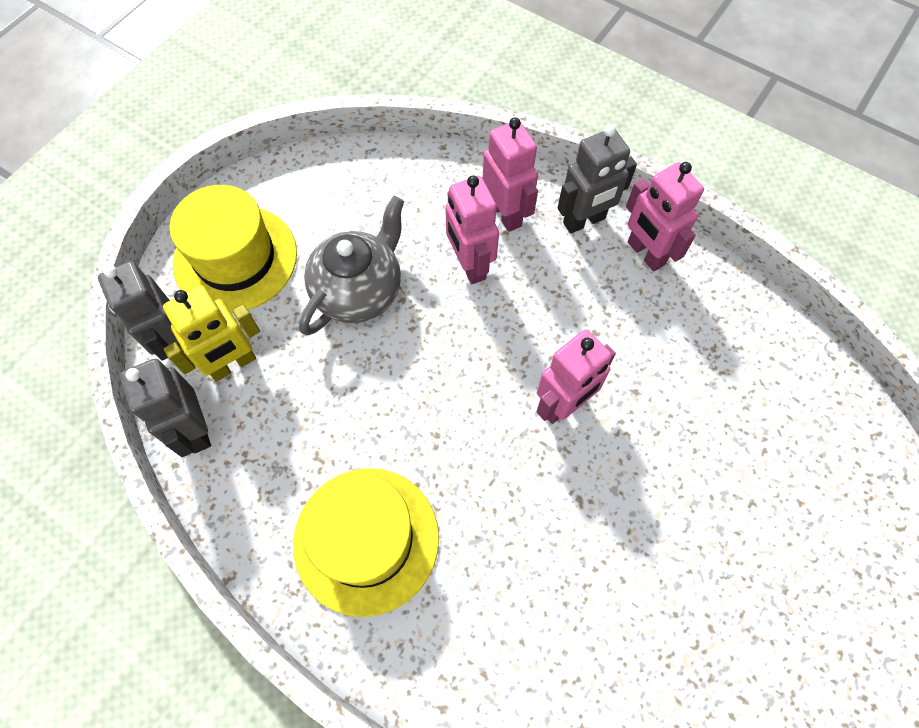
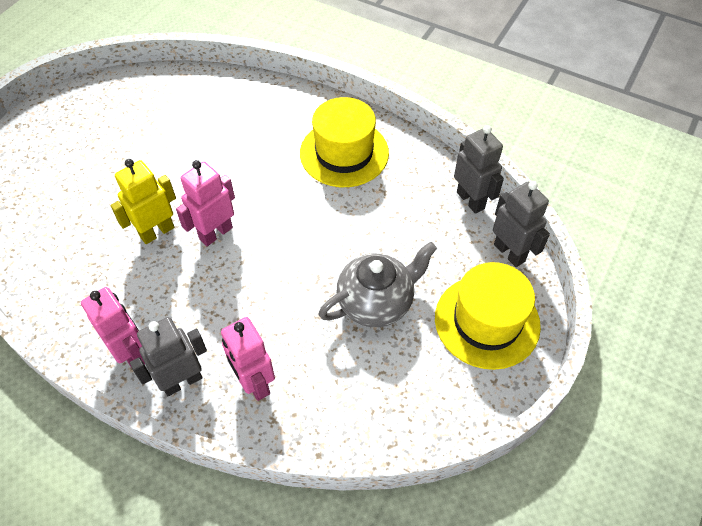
camera: 175 degrees right, 10 degrees down
(233, 364) = (459, 241): yellow robot -> yellow robot (157, 232)
(359, 291) = (376, 302): grey teapot -> grey teapot turned 150 degrees counterclockwise
(469, 265) = (286, 331): pink robot -> none

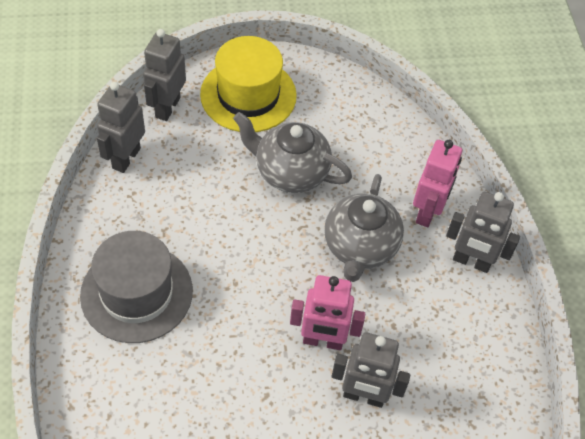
camera: 130 degrees left, 0 degrees up
(132, 353) = (485, 316): pink robot -> none
(157, 232) = (363, 396): yellow robot -> grey robot
(266, 306) = (360, 247): none -> grey teapot
(344, 153) = (136, 293): yellow hat -> grey hat

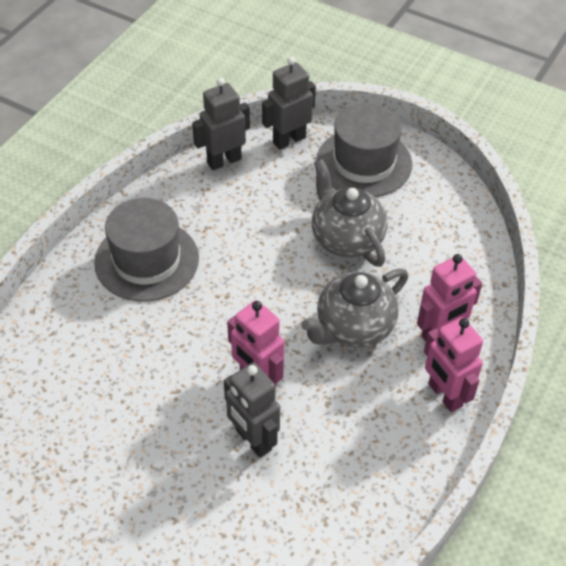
camera: 40 degrees right, 5 degrees down
(248, 95) = (364, 162): yellow hat -> grey hat
(471, 262) = (444, 395): grey robot -> pink robot

